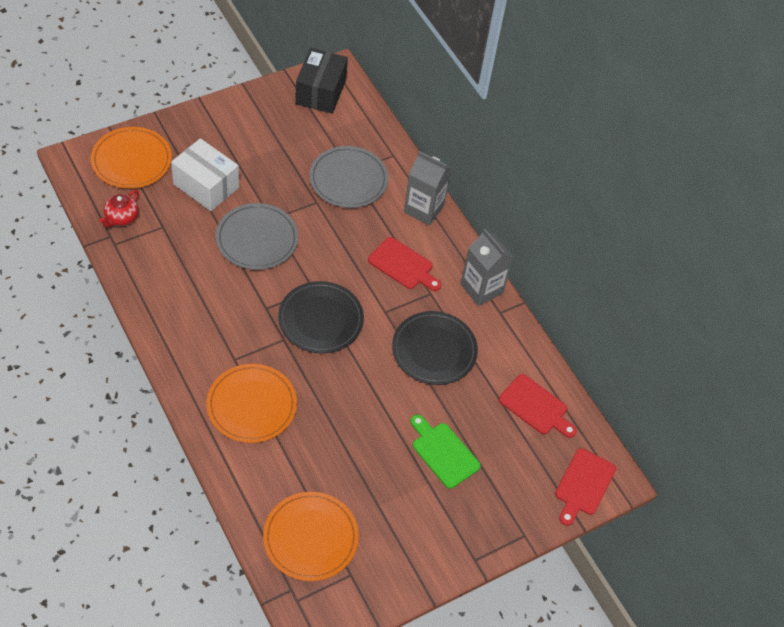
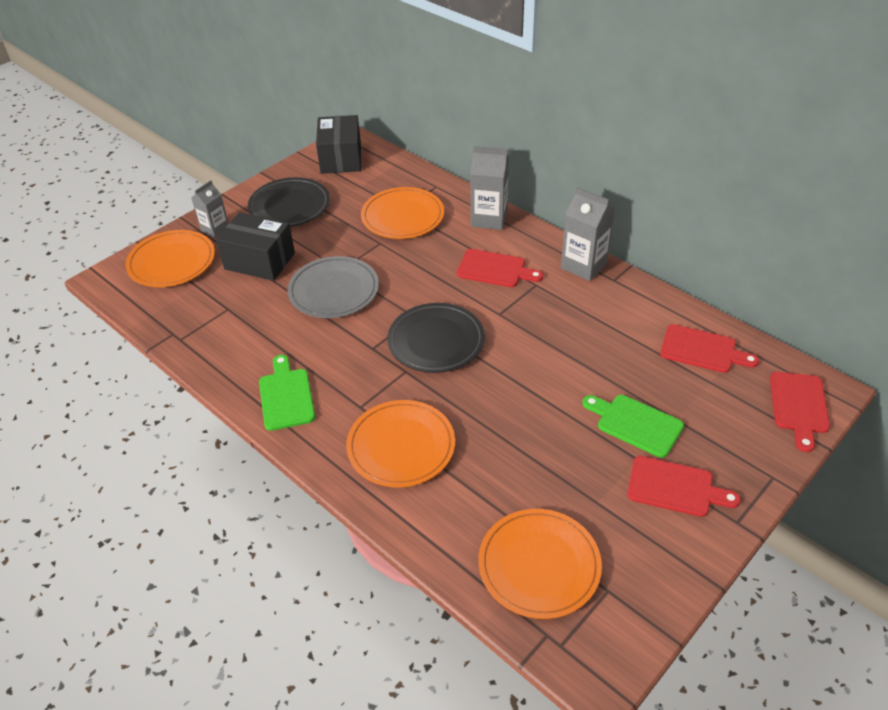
camera: 10 degrees left, 10 degrees down
(121, 217) = (179, 314): red teapot -> none
(180, 137) = (215, 229): none -> grey carton
(180, 328) = (286, 396): none -> green cutting board
(206, 185) = (260, 261): white box -> black box
(348, 179) = (402, 216): grey plate -> orange plate
(434, 350) = (568, 332): black plate -> black plate (289, 206)
(444, 516) = (675, 487): none -> red cutting board

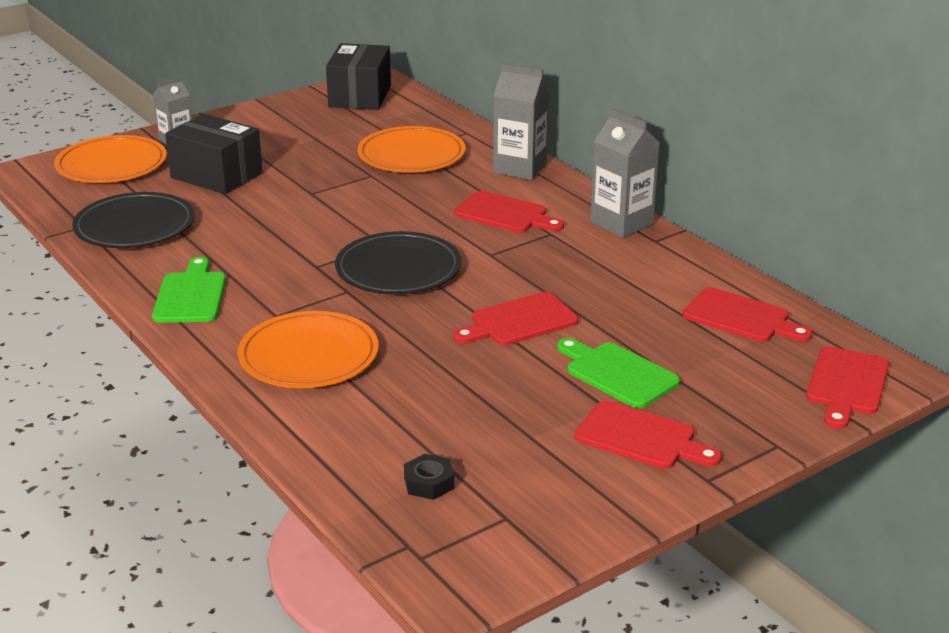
camera: 10 degrees right, 15 degrees down
(289, 206) = (276, 131): black plate -> black plate (135, 226)
(334, 290) = (294, 210): grey plate -> none
(539, 565) = (429, 483): orange plate -> black nut
(545, 381) = (519, 321): none -> red cutting board

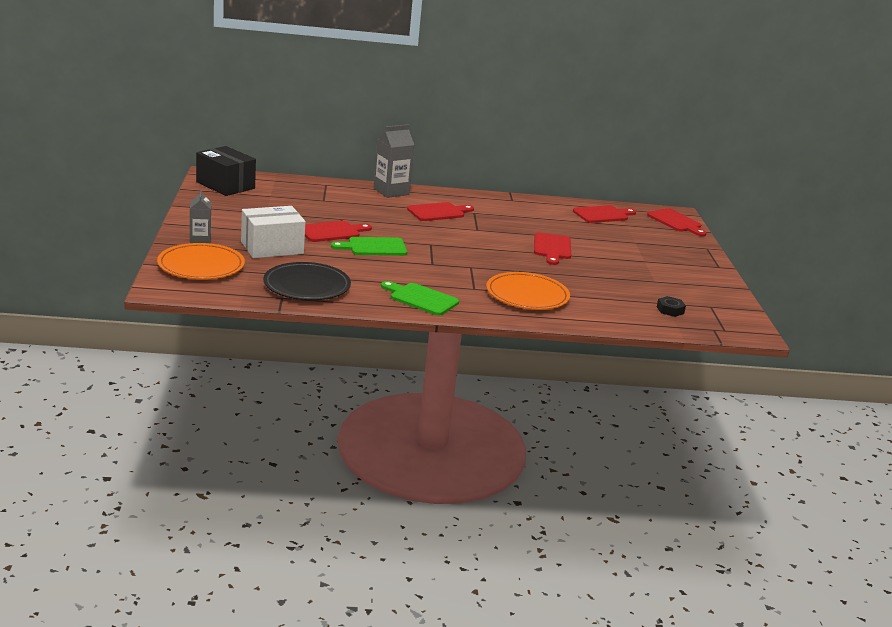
camera: 60 degrees left, 5 degrees down
(216, 175) = (272, 248): black box -> white box
(398, 269) = (463, 250): black plate -> none
(411, 155) = (332, 203): orange plate -> none
(617, 373) = (621, 249): green cutting board -> green cutting board (374, 247)
(621, 223) = (485, 198): grey carton -> none
(641, 437) = (676, 265): red cutting board -> red cutting board (332, 232)

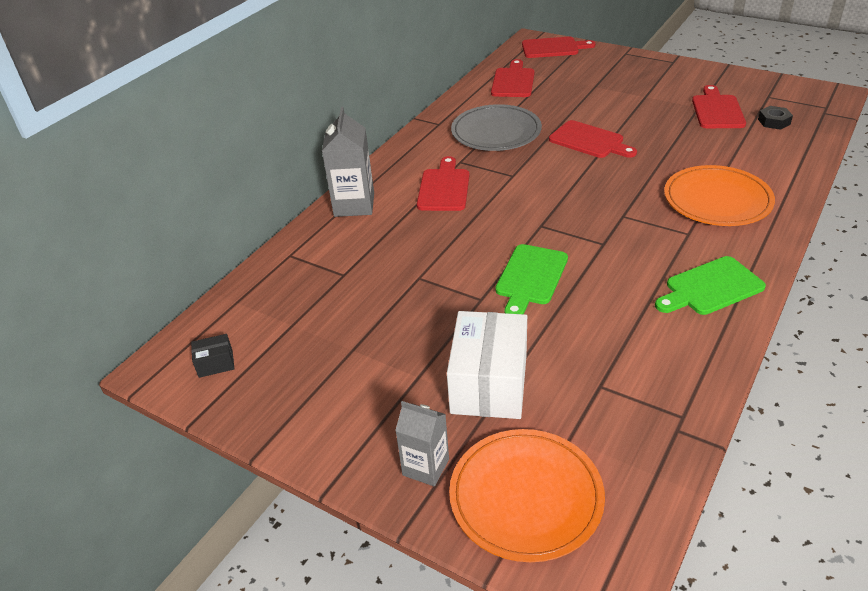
camera: 50 degrees left, 15 degrees up
(225, 185) = (215, 364): black box -> black box, size x0.44
(307, 285) = (641, 387): black plate -> none
(332, 232) = (460, 301): red cutting board -> red cutting board (717, 110)
(525, 218) = (496, 132): none -> grey plate

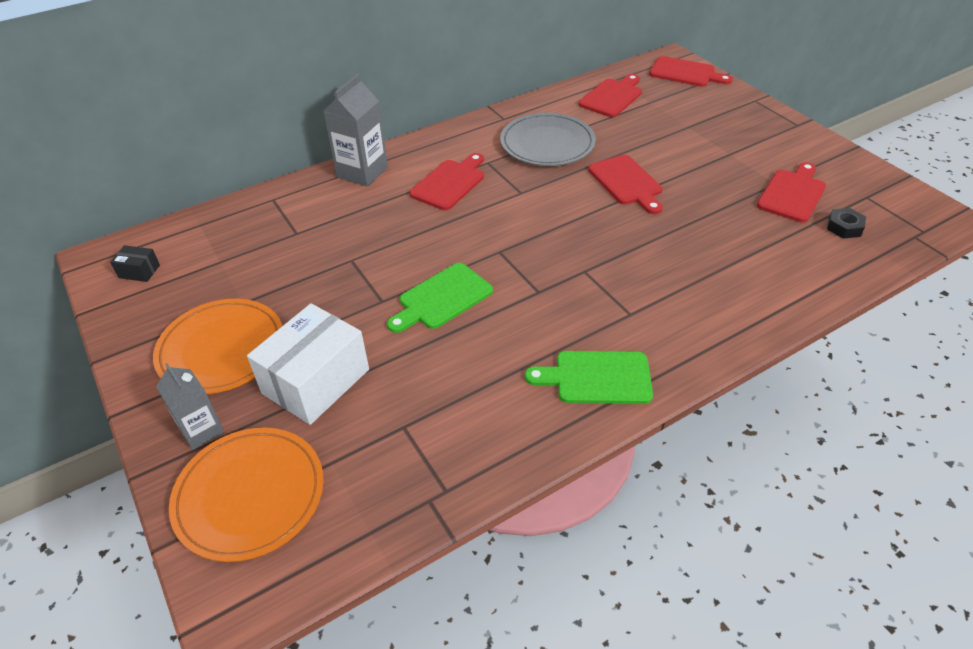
camera: 25 degrees right, 5 degrees up
(717, 200) = (695, 290): orange plate -> orange plate (221, 349)

